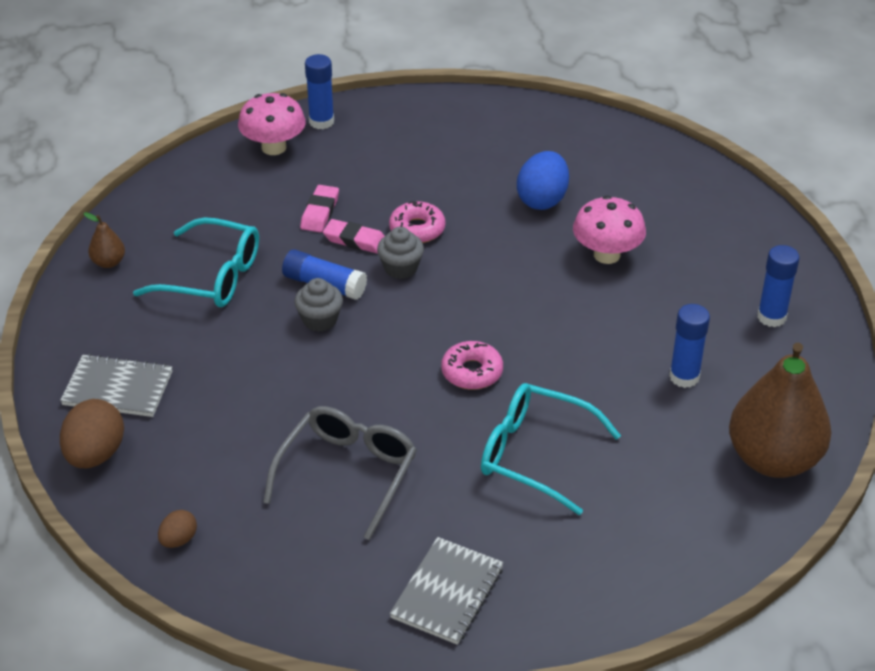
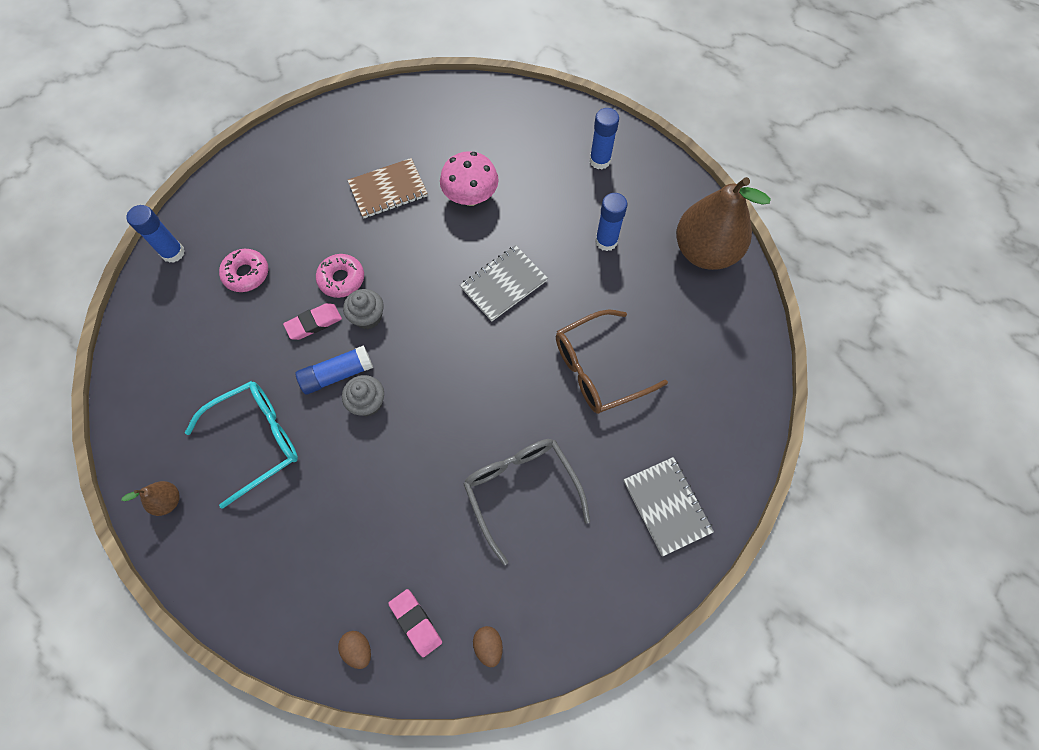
camera: 50 degrees left, 25 degrees up
(95, 454) = (358, 649): brown egg -> brown egg, size x0.53
(118, 388) = (306, 586): grey notebook -> grey notebook (503, 284)
(274, 147) = (166, 302): pink mushroom -> none
(320, 212) = (264, 323): pink eraser -> pink eraser (416, 622)
(472, 372) = (499, 349): pink donut -> pink donut (246, 274)
(535, 455) = (598, 369): turquoise glasses -> brown glasses
(542, 200) = (388, 190): blue egg -> brown notebook

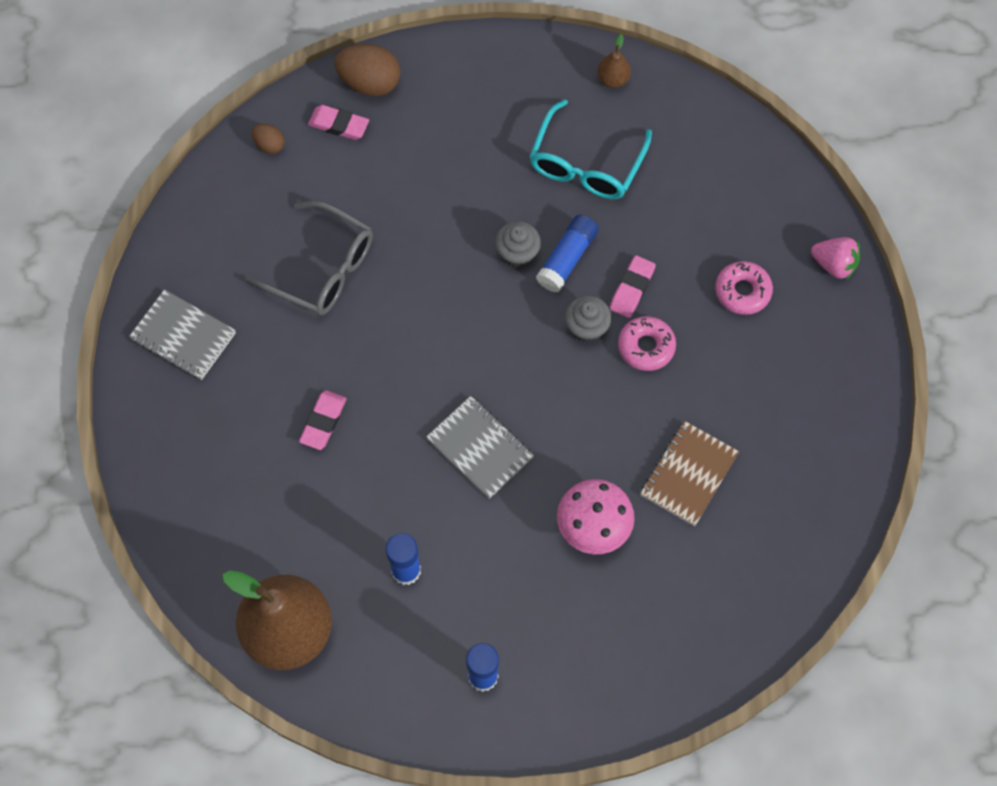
camera: 145 degrees right, 0 degrees up
(173, 253) = (834, 264): blue glue stick -> pink strawberry
(358, 649) = (370, 83): brown egg -> brown egg, size x1.88
(503, 284) = (480, 448): grey notebook -> grey notebook turned 60 degrees counterclockwise
(598, 369) = (323, 421): brown glasses -> pink eraser

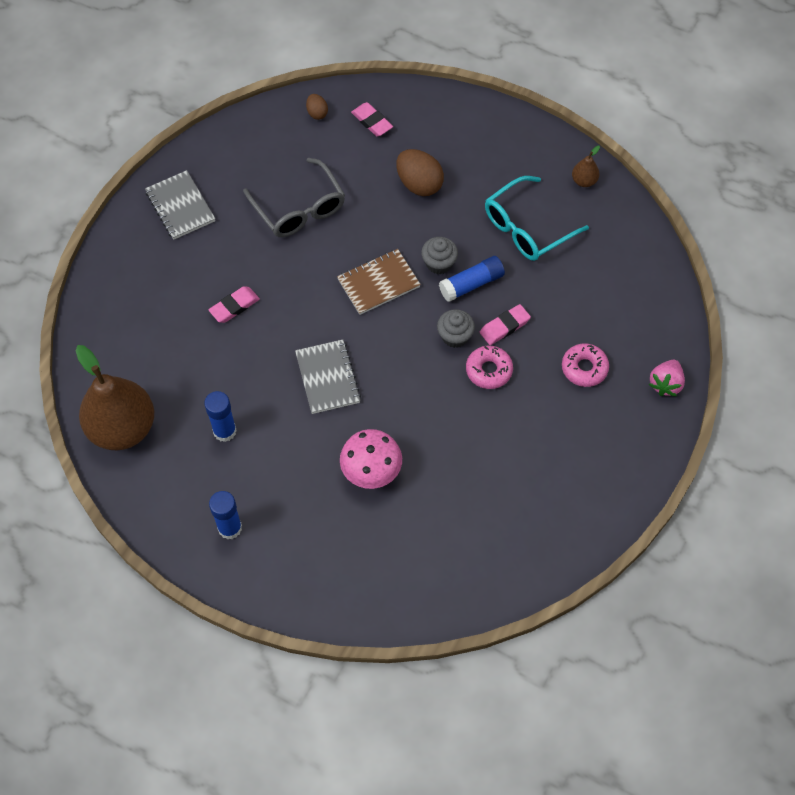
camera: 30 degrees right, 5 degrees down
(370, 83) = (411, 105): brown egg -> brown egg (419, 184)
(688, 474) = (462, 471): brown notebook -> brown notebook (378, 283)
(834, 264) = (665, 384): pink strawberry -> pink strawberry turned 60 degrees clockwise

